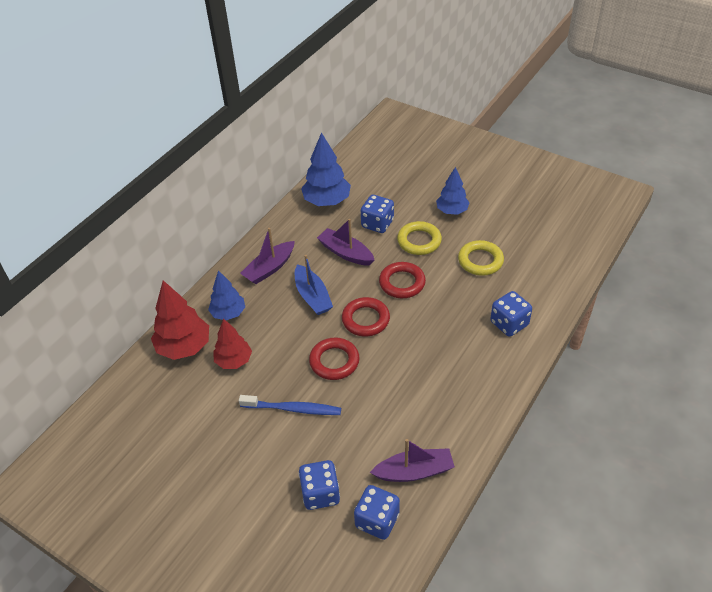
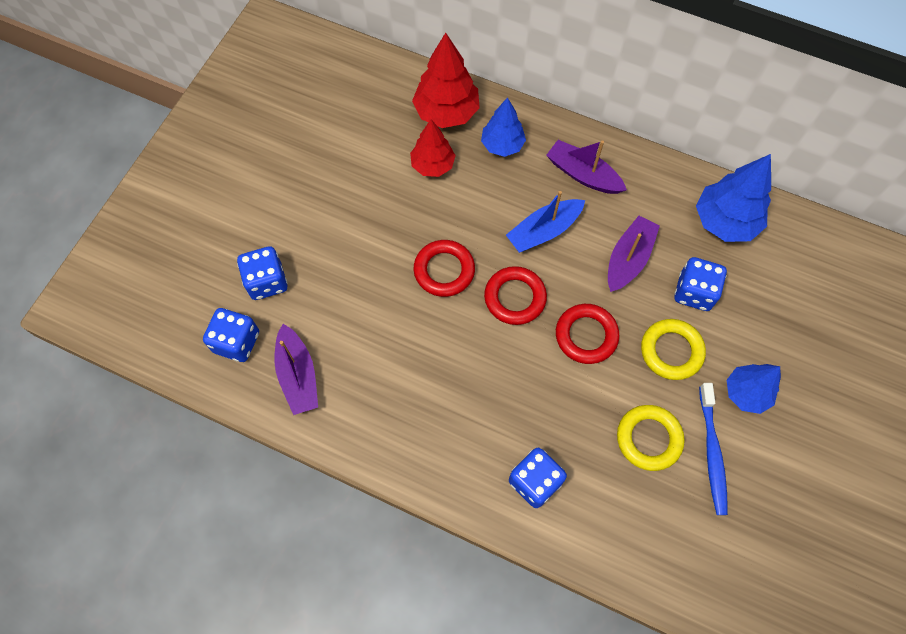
camera: 80 degrees right, 20 degrees up
(293, 409) = (372, 237): blue toothbrush -> blue toothbrush (712, 452)

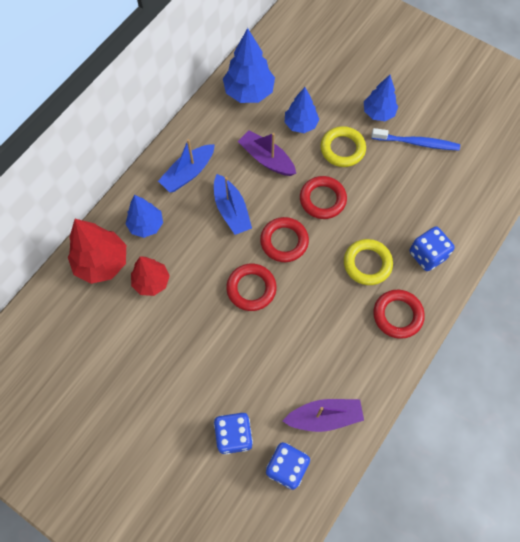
camera: 80 degrees left, 0 degrees up
(440, 449) = (397, 315): none -> red ring
(583, 174) = (188, 173): purple boat -> blue boat
(648, 439) = (403, 177): yellow ring -> yellow ring (367, 264)
(694, 292) = (300, 124): blue dice -> blue tree

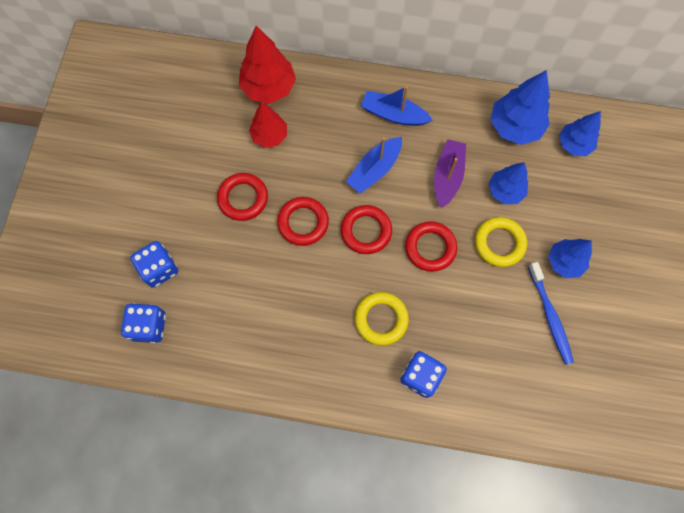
camera: 65 degrees right, 5 degrees up
(146, 225) = (322, 105): blue tree -> blue tree (574, 144)
(324, 417) = (208, 341): purple boat -> none
(397, 315) = (339, 370): red ring -> red ring (243, 198)

